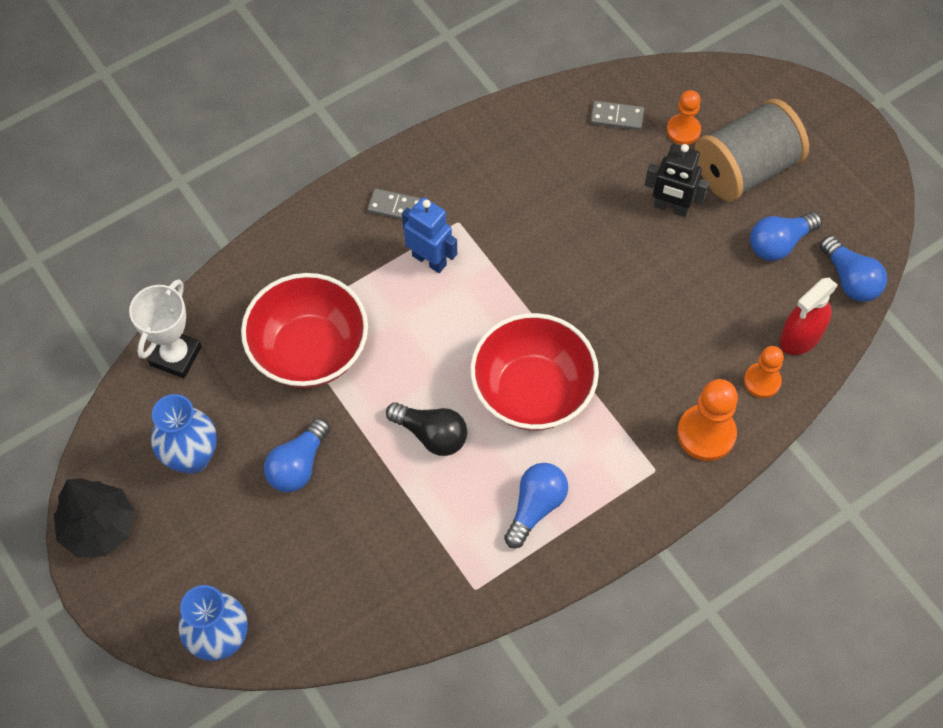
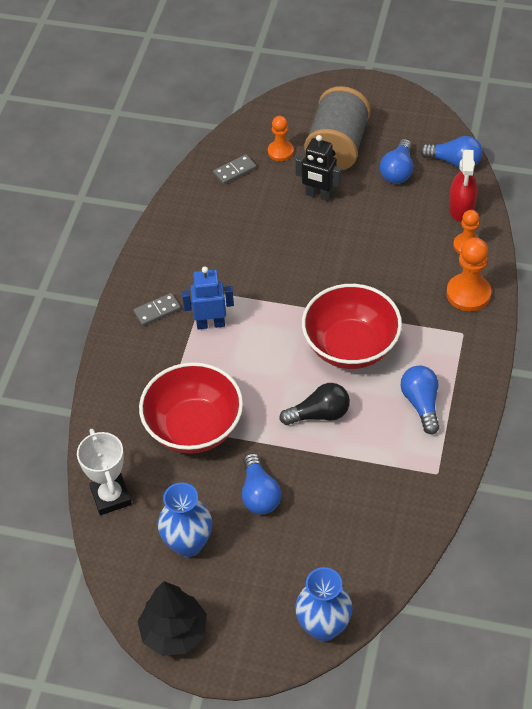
camera: 40 degrees left, 10 degrees down
(671, 207) = (319, 195): black robot -> black robot turned 45 degrees clockwise

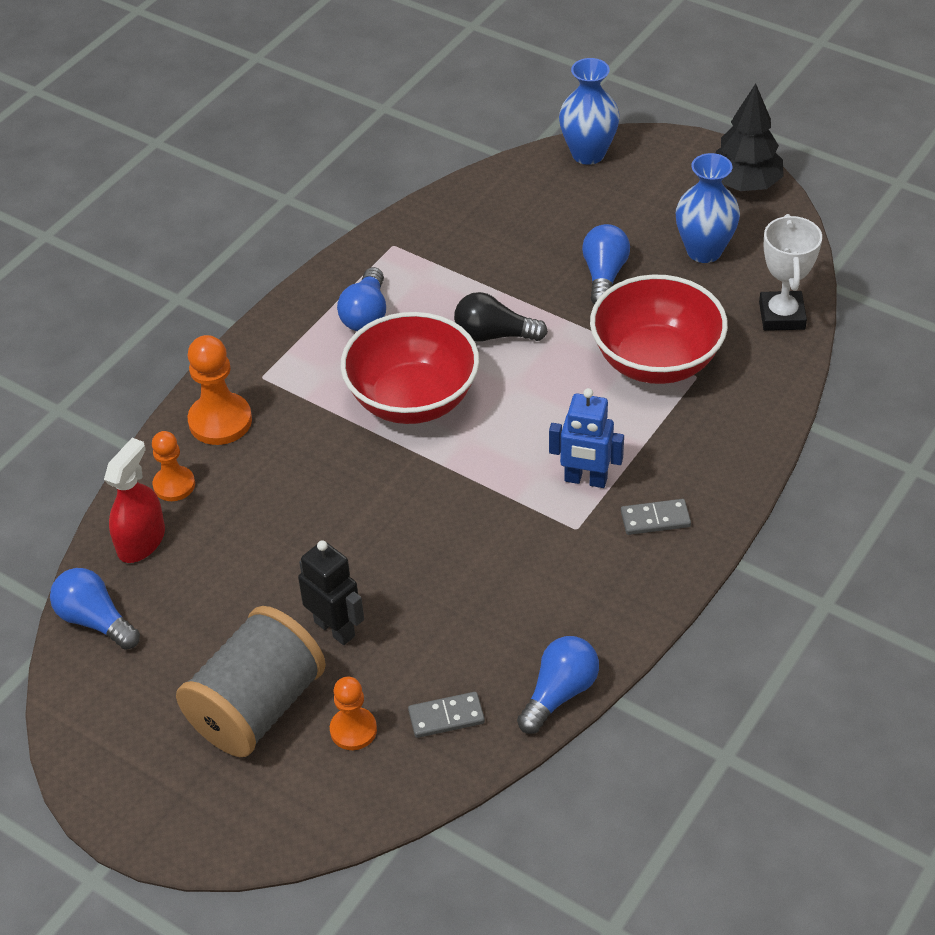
camera: 160 degrees left, 5 degrees down
(397, 171) = (190, 632): blue light bulb -> blue light bulb (559, 693)

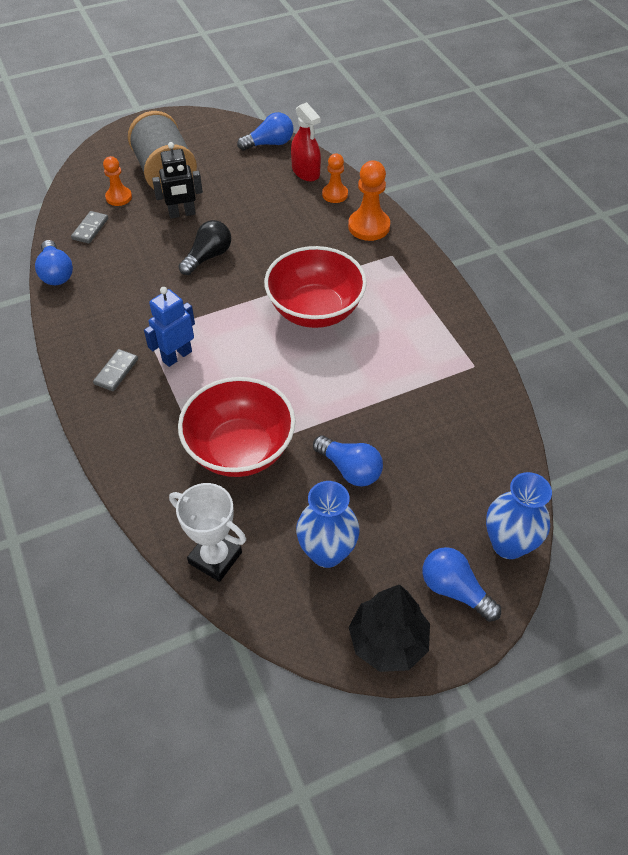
camera: 120 degrees right, 5 degrees up
(366, 314) = (411, 322): blue light bulb -> blue light bulb (455, 590)
(494, 335) = (339, 375): black light bulb -> black light bulb (208, 257)

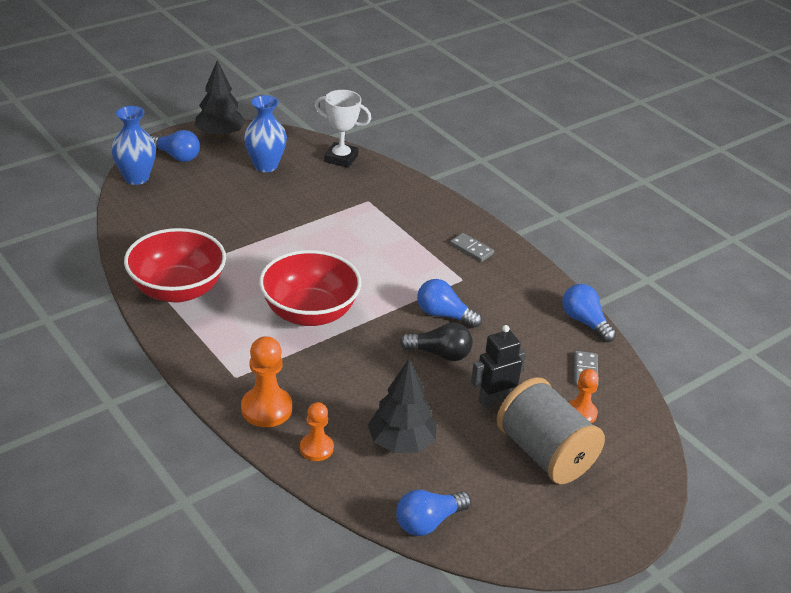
camera: 165 degrees right, 15 degrees down
(116, 371) = (471, 249): grey domino -> grey domino turned 60 degrees counterclockwise
(177, 356) = (426, 264): blue robot -> none
(208, 257) = (440, 354): black light bulb -> black light bulb turned 105 degrees counterclockwise
(240, 449) = (345, 210): red bowl -> red bowl (177, 290)
(269, 191) = (401, 443): none -> black tree
(306, 172) = (363, 479): red spray bottle -> none
(350, 469) = (256, 206): blue light bulb -> blue light bulb (444, 315)

